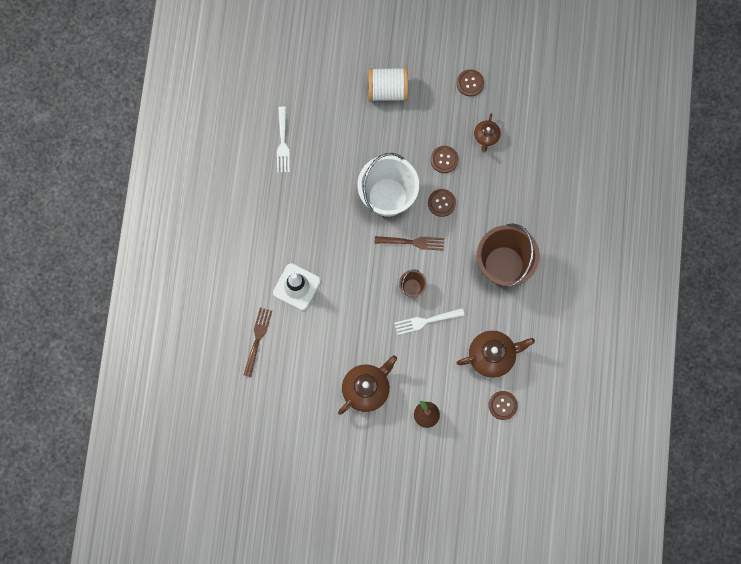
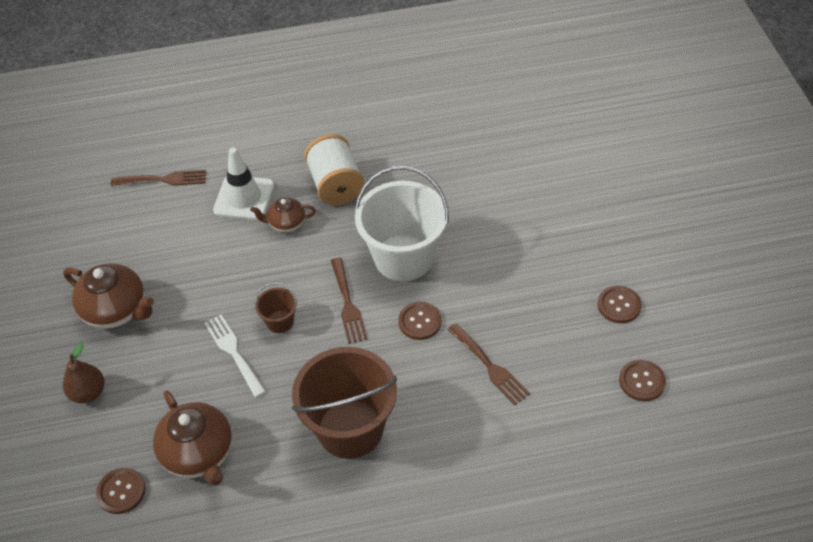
camera: 75 degrees right, 25 degrees down
(282, 143) = (433, 133): white fork -> none
(387, 90) = (557, 215): white spool -> white spool (336, 185)
(444, 159) = (487, 306): brown button -> brown button (641, 381)
(486, 137) = (546, 348): brown teapot -> brown teapot (286, 223)
(487, 173) = (489, 366): none -> brown fork

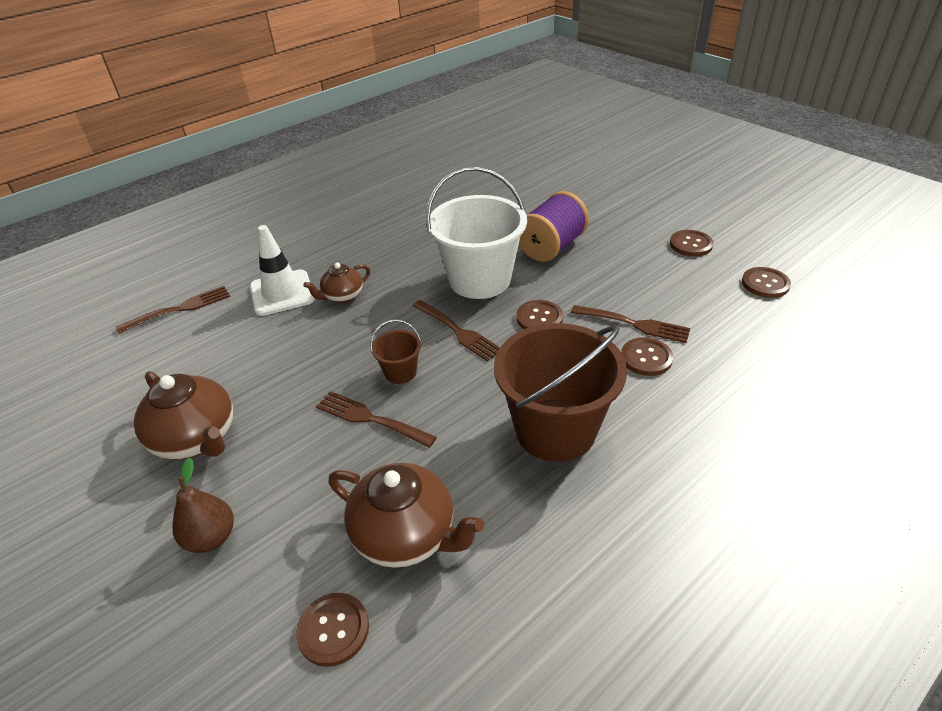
camera: 30 degrees left, 10 degrees down
(116, 310) = (196, 439): brown teapot -> brown teapot turned 45 degrees clockwise
(234, 352) = (370, 419): white fork -> brown fork
(336, 185) = (369, 254): white spool -> none
(470, 402) = (646, 358): none -> brown button
(492, 249) = (551, 247): none -> purple spool

